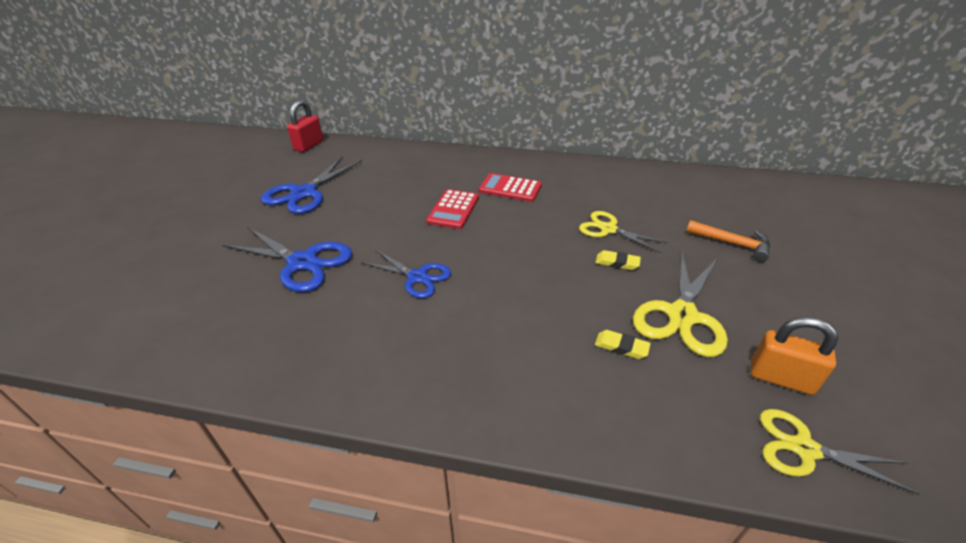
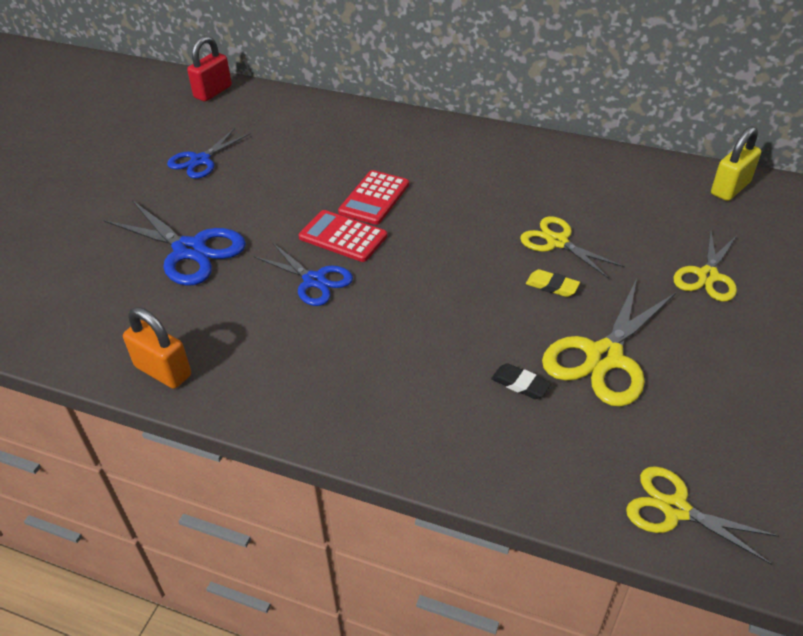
camera: 10 degrees right, 5 degrees up
(304, 193) = (200, 160): blue scissors -> blue scissors, size x0.66
(510, 188) = (451, 174): red calculator -> red calculator (343, 237)
(621, 347) = (520, 384): yellow eraser -> black eraser
(719, 182) = (730, 188): none -> yellow padlock
(733, 244) = (707, 276): orange hammer -> yellow scissors
(780, 378) = (686, 437): orange padlock -> orange padlock (163, 371)

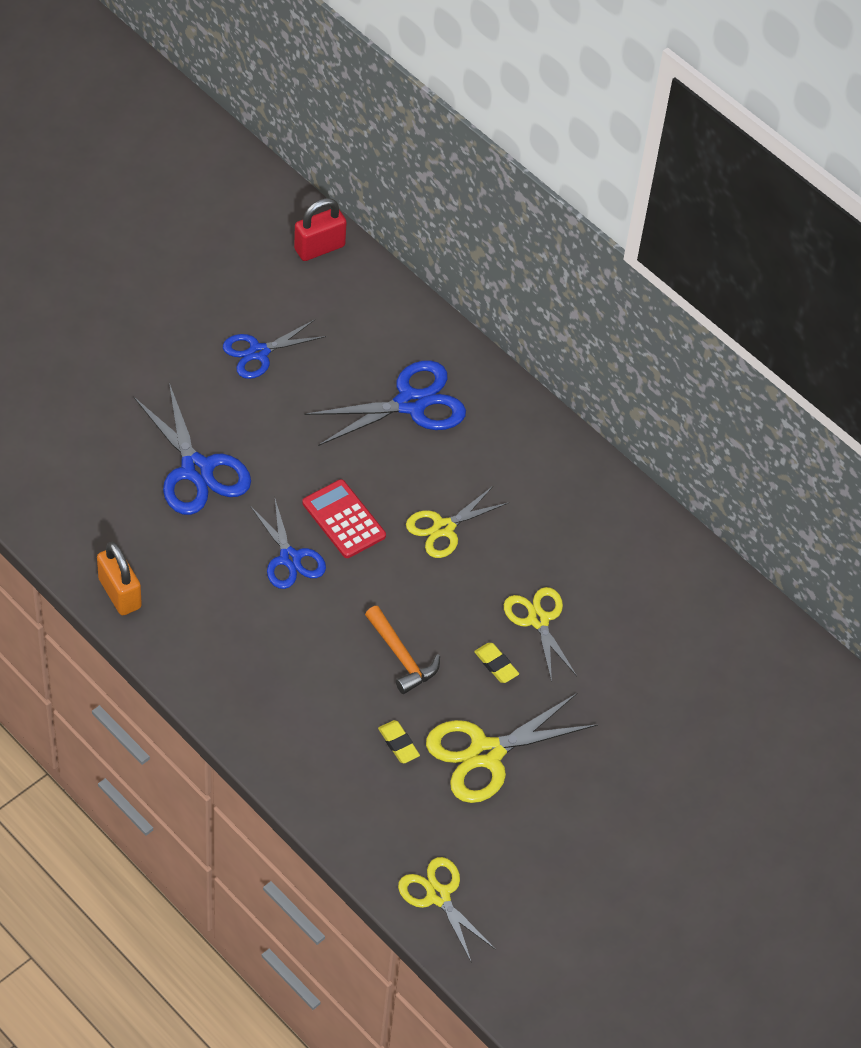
camera: 20 degrees right, 10 degrees up
(344, 149) = (410, 403): none -> blue scissors
(374, 198) = (401, 485): red calculator -> none
(467, 313) = (401, 657): none -> orange hammer
(520, 384) = (398, 744): black eraser -> yellow eraser
(707, 276) = (645, 721): yellow scissors -> yellow scissors (443, 528)
(730, 188) = (761, 638): yellow padlock -> none

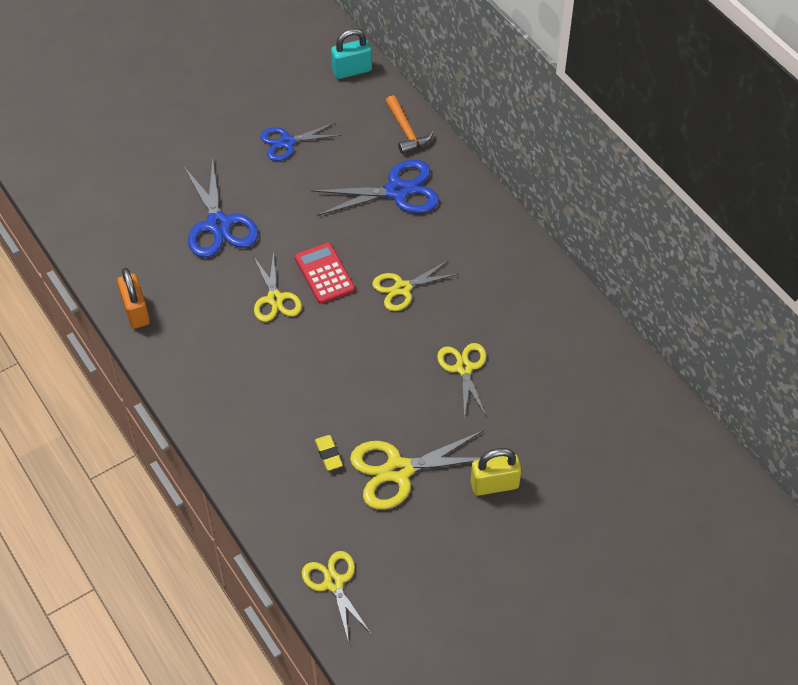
camera: 15 degrees right, 0 degrees up
(290, 558) = (275, 299): blue scissors -> yellow scissors
(319, 248) = (352, 70): red padlock -> turquoise padlock
(401, 657) = (346, 385): orange hammer -> orange hammer (406, 131)
(496, 665) = (422, 400): yellow eraser -> none
(602, 756) = (494, 484): none -> yellow padlock

